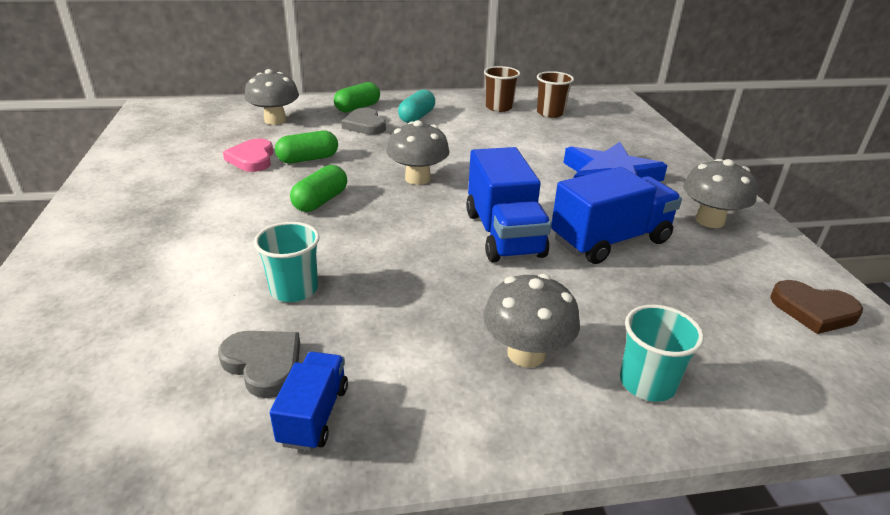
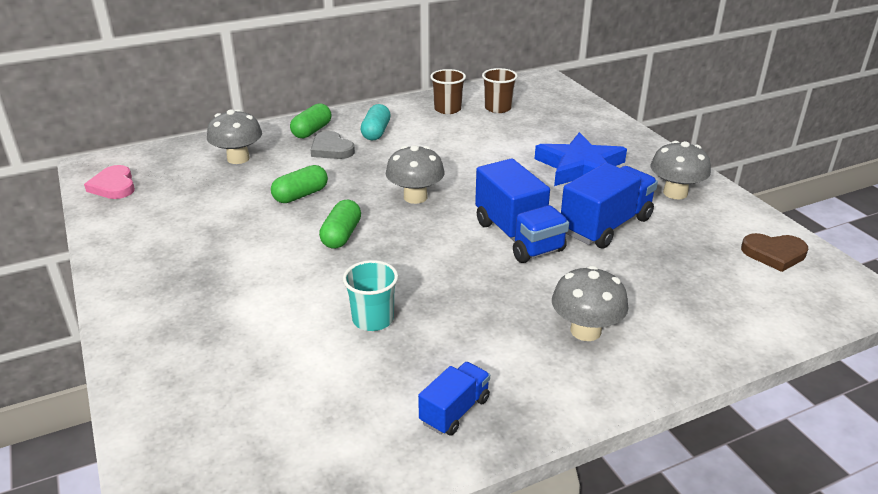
camera: 15 degrees left, 0 degrees up
(252, 159) = (246, 204): pink heart -> pink heart (114, 186)
(264, 364) = (390, 383): grey heart -> none
(314, 415) = (454, 411): blue truck -> blue truck turned 45 degrees clockwise
(647, 383) = (680, 333): turquoise cup -> none

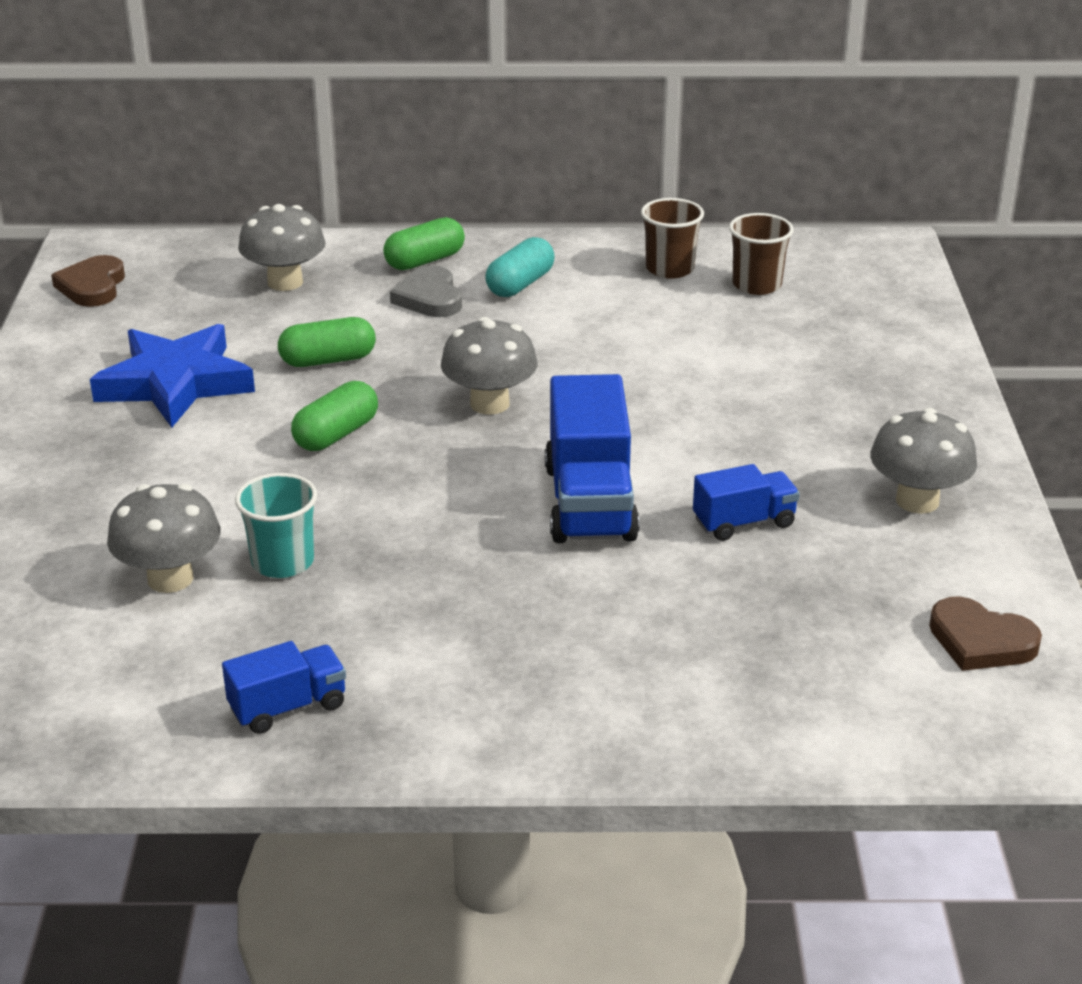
camera: 25 degrees right, 0 degrees up
(114, 186) = (92, 286): pink heart -> brown heart
(580, 167) = (797, 419): blue star -> blue star (175, 383)
(585, 331) = (558, 663): grey mushroom -> grey mushroom (170, 578)
(606, 225) = (744, 522): blue truck -> blue truck, size x0.56

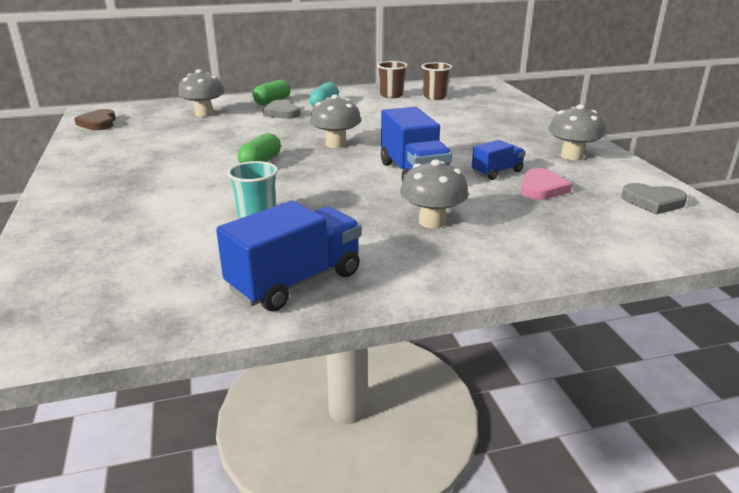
camera: 15 degrees left, 5 degrees down
(170, 578) = (190, 231): grey mushroom -> grey mushroom (432, 221)
(175, 383) = (160, 152): blue star -> none
(288, 707) = (295, 281): blue truck -> blue truck, size x1.80
(328, 360) = (241, 137): green capsule -> none
(800, 575) = (542, 188): none -> pink heart
(980, 641) = (653, 202): brown heart -> grey heart

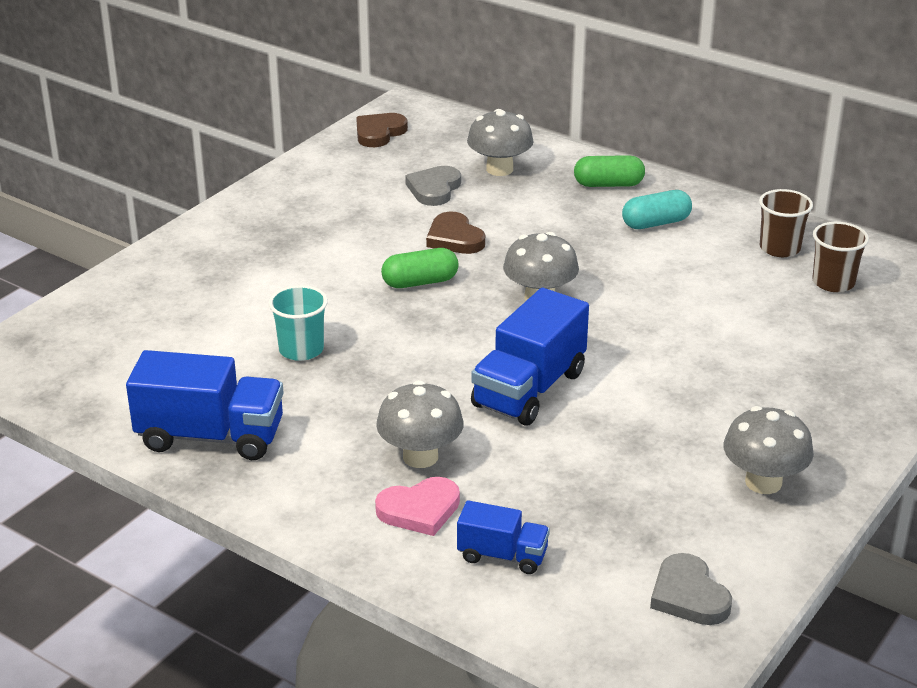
camera: 50 degrees right, 5 degrees up
(239, 142) = (454, 238): none -> brown heart
(282, 112) = (582, 211): grey heart -> grey heart (434, 189)
(497, 172) = (618, 445): blue truck -> blue truck (502, 555)
(542, 188) = (614, 496): pink heart -> pink heart (419, 510)

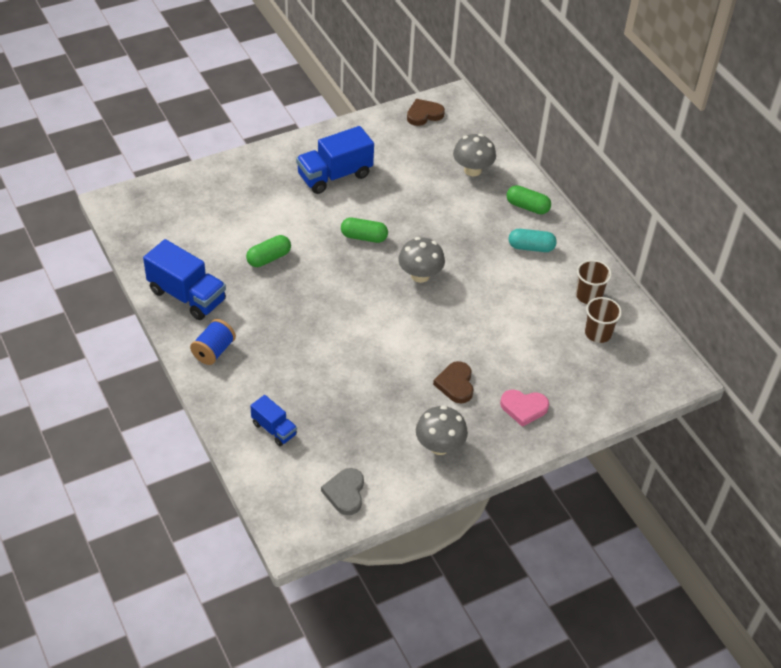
camera: 25 degrees right, 15 degrees up
(301, 350) = (269, 258): turquoise cup -> green capsule
(315, 491) = (213, 351): none -> blue spool
(419, 510) = (255, 384): pink heart -> pink heart (523, 408)
(420, 456) = (279, 353): grey mushroom -> none
(434, 189) = (423, 171): grey heart -> none
(454, 238) = (406, 213): brown heart -> brown heart (455, 384)
(529, 389) = (366, 334): blue truck -> blue truck (335, 175)

